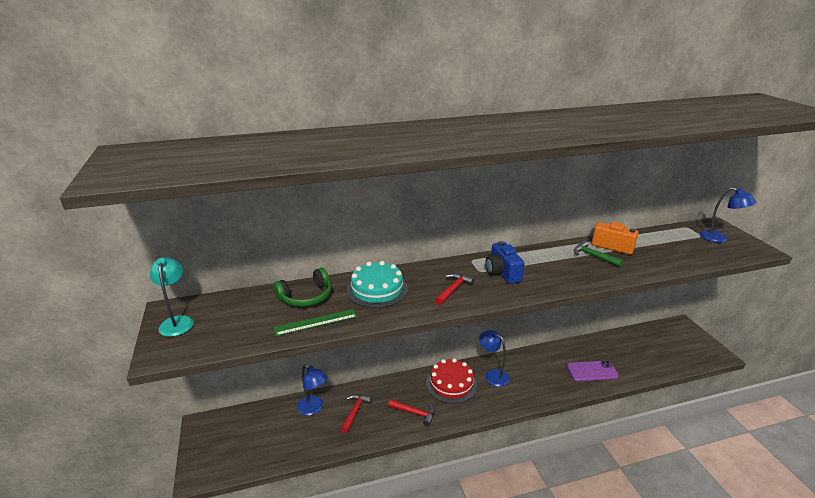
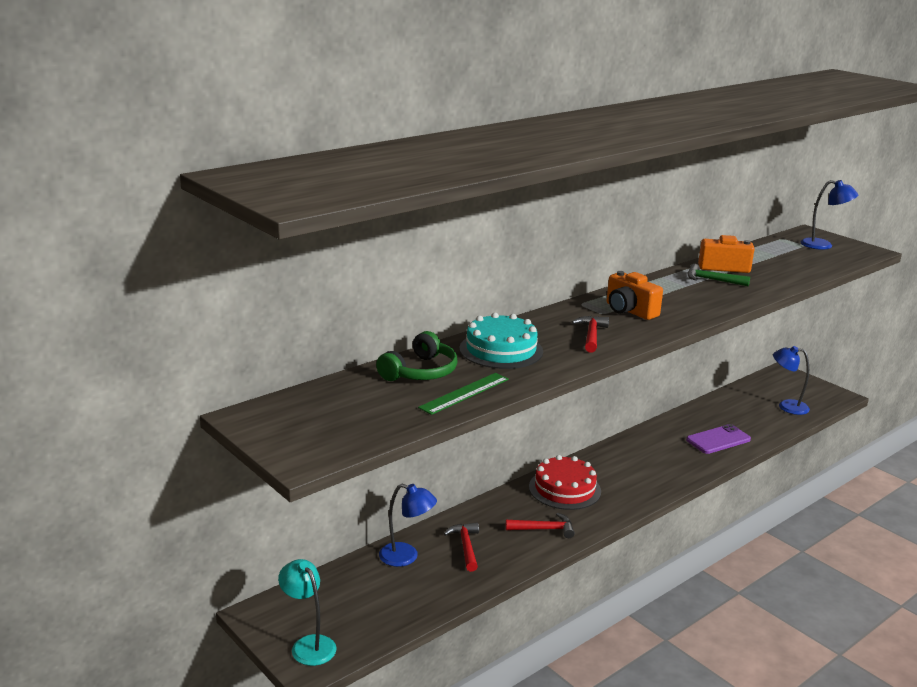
camera: 25 degrees left, 5 degrees down
(177, 322) = (278, 426): turquoise lamp -> turquoise lamp (308, 644)
(492, 375) = (608, 468): blue lamp -> blue lamp (786, 406)
(502, 273) = (629, 311): blue camera -> orange camera

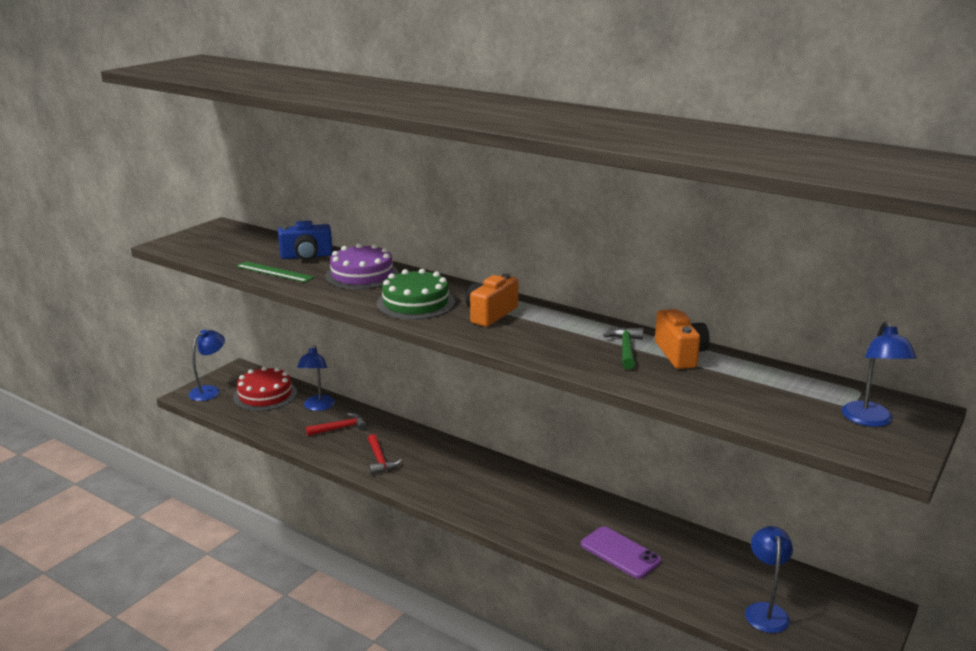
camera: 75 degrees right, 0 degrees up
(308, 644) = (209, 391): turquoise lamp -> blue lamp
(420, 372) = (306, 256): green headphones -> blue camera
(501, 350) = (362, 275): turquoise cake -> purple cake
(564, 489) = (452, 463): red cake -> red cake (265, 395)
(591, 335) = (415, 303): red hammer -> green cake

